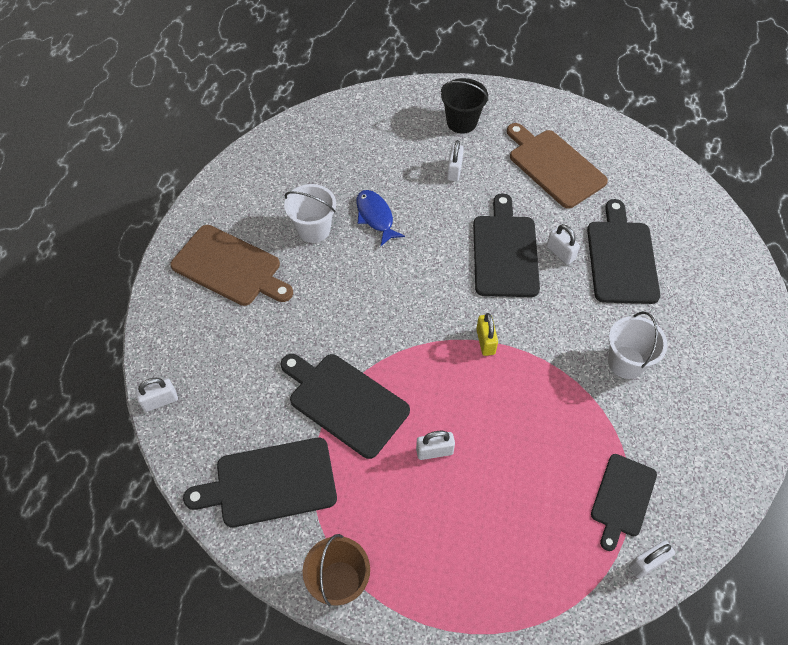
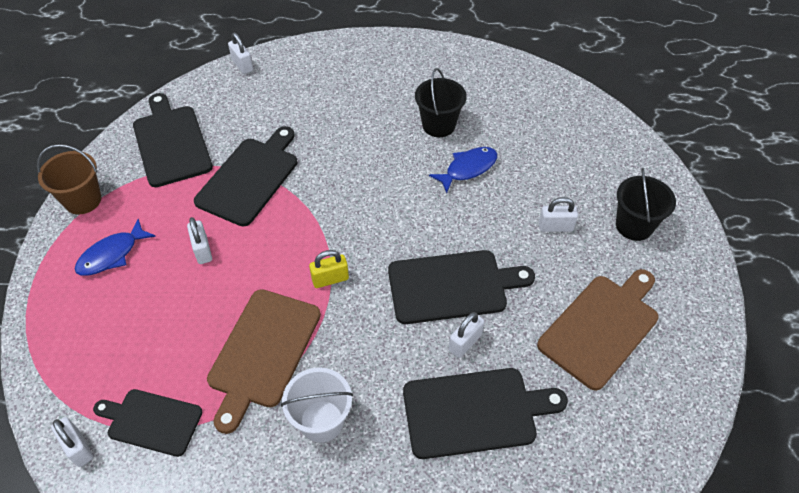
camera: 80 degrees right, 5 degrees down
(230, 267) = (380, 78): brown cutting board -> brown cutting board (262, 352)
(313, 229) = (438, 125): white bucket -> black bucket
(426, 544) = (112, 255): none -> blue fish

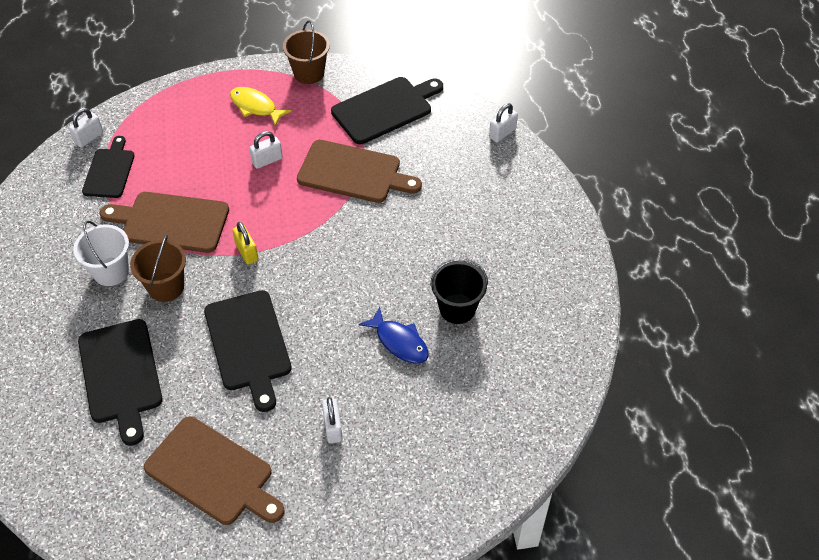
camera: 80 degrees right, 0 degrees up
(112, 255) = (255, 107): blue fish -> yellow fish
(250, 178) = (353, 173): black cutting board -> brown cutting board
(359, 361) = (166, 287): none -> brown bucket
(465, 342) = (188, 361): white padlock -> none
(634, 226) = (346, 504): black bucket -> none

